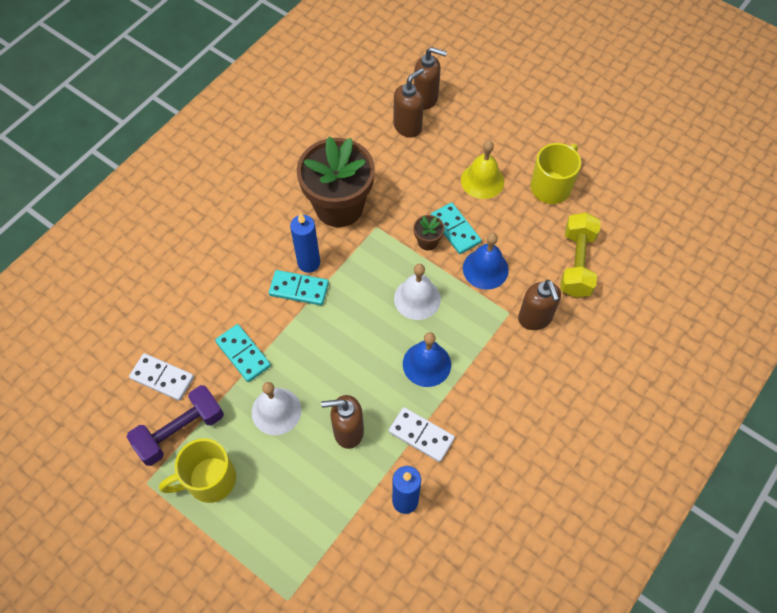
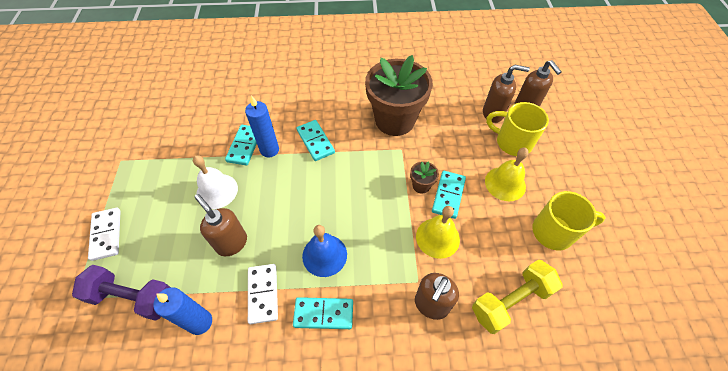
camera: 50 degrees right, 5 degrees down
(162, 378) = (197, 120): white domino -> white domino (106, 234)
(180, 431) = (167, 152): purple dumbbell -> purple dumbbell (133, 297)
(209, 480) = (142, 190): yellow mug -> yellow mug (512, 142)
(309, 263) = (339, 133): blue candle -> blue candle (269, 150)
(417, 298) = (371, 211): white bell -> none
(477, 400) = (323, 313): none -> turquoise domino
(485, 269) = (437, 237): blue bell -> yellow bell

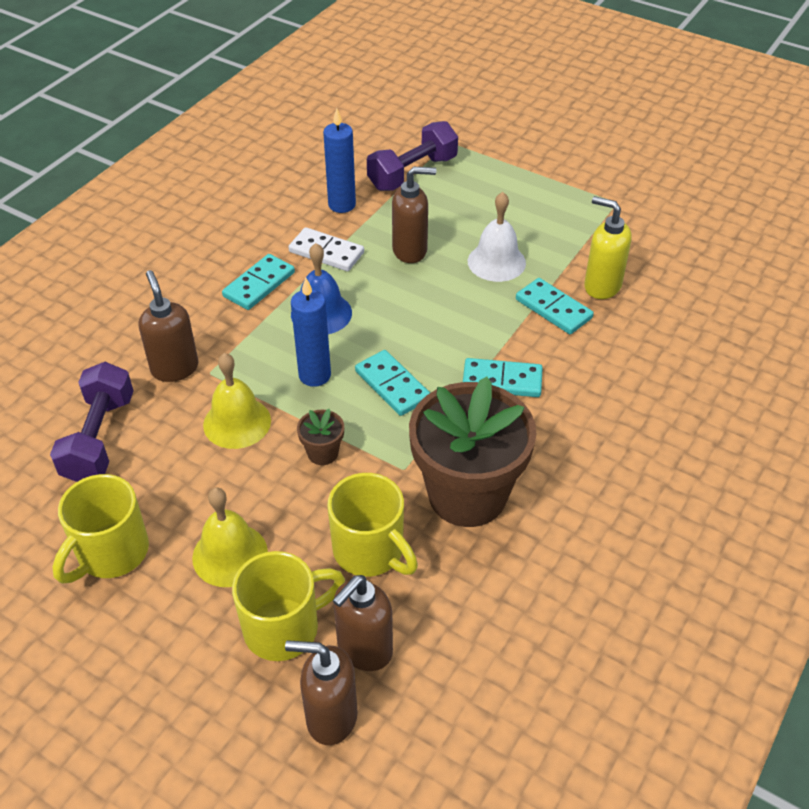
camera: 125 degrees right, 10 degrees down
(106, 234) = (508, 172): white domino -> none
(212, 134) = (602, 286): none -> yellow soap dispenser
(269, 150) = (525, 329): blue candle -> blue candle (314, 375)
(448, 195) = (279, 473): turquoise domino -> turquoise domino (392, 385)
(453, 136) = (370, 551): none -> yellow mug
(510, 301) = (99, 438): yellow dumbbell -> purple dumbbell

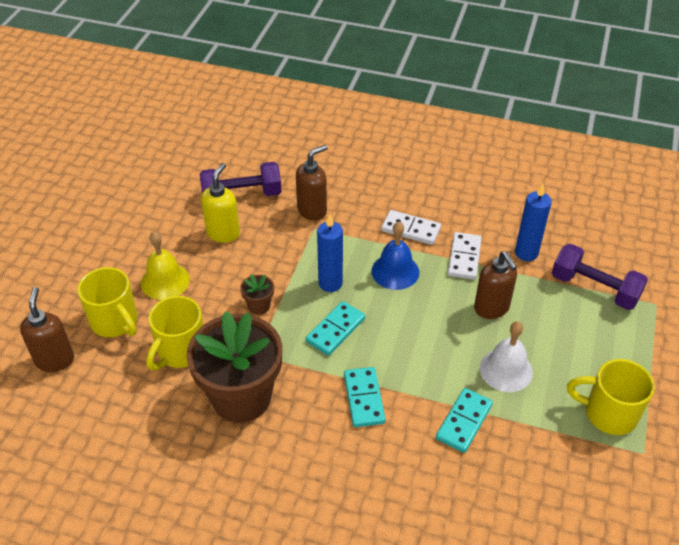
camera: 75 degrees right, 0 degrees up
(111, 553) = (156, 228): yellow mug -> yellow mug (608, 413)
(237, 422) = (273, 254): yellow bell -> none
(259, 285) = (411, 229): turquoise domino -> white domino
(364, 649) = (104, 365): brown soap dispenser -> none
(602, 286) = (510, 455): yellow soap dispenser -> yellow soap dispenser (223, 233)

